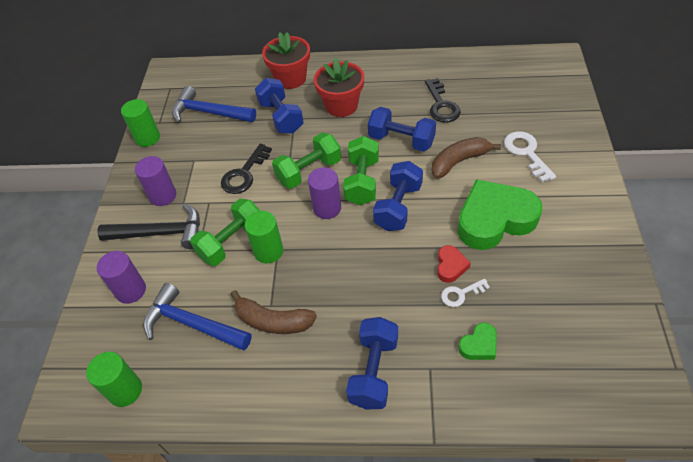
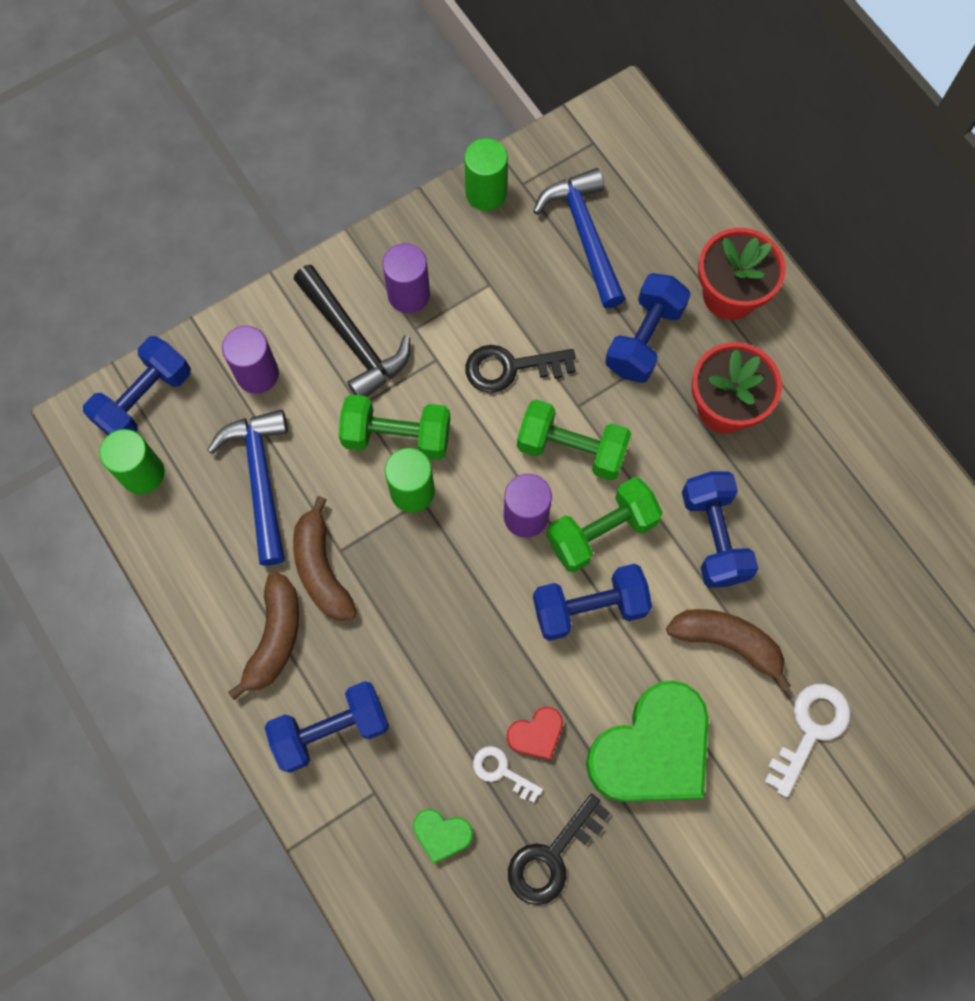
camera: 50 degrees right, 20 degrees up
(83, 362) = (144, 399): none -> blue dumbbell
(293, 371) = (275, 638): none -> brown banana
(441, 105) = (826, 550): black key -> black key (552, 856)
(494, 219) = (651, 750): green heart -> green heart turned 105 degrees clockwise

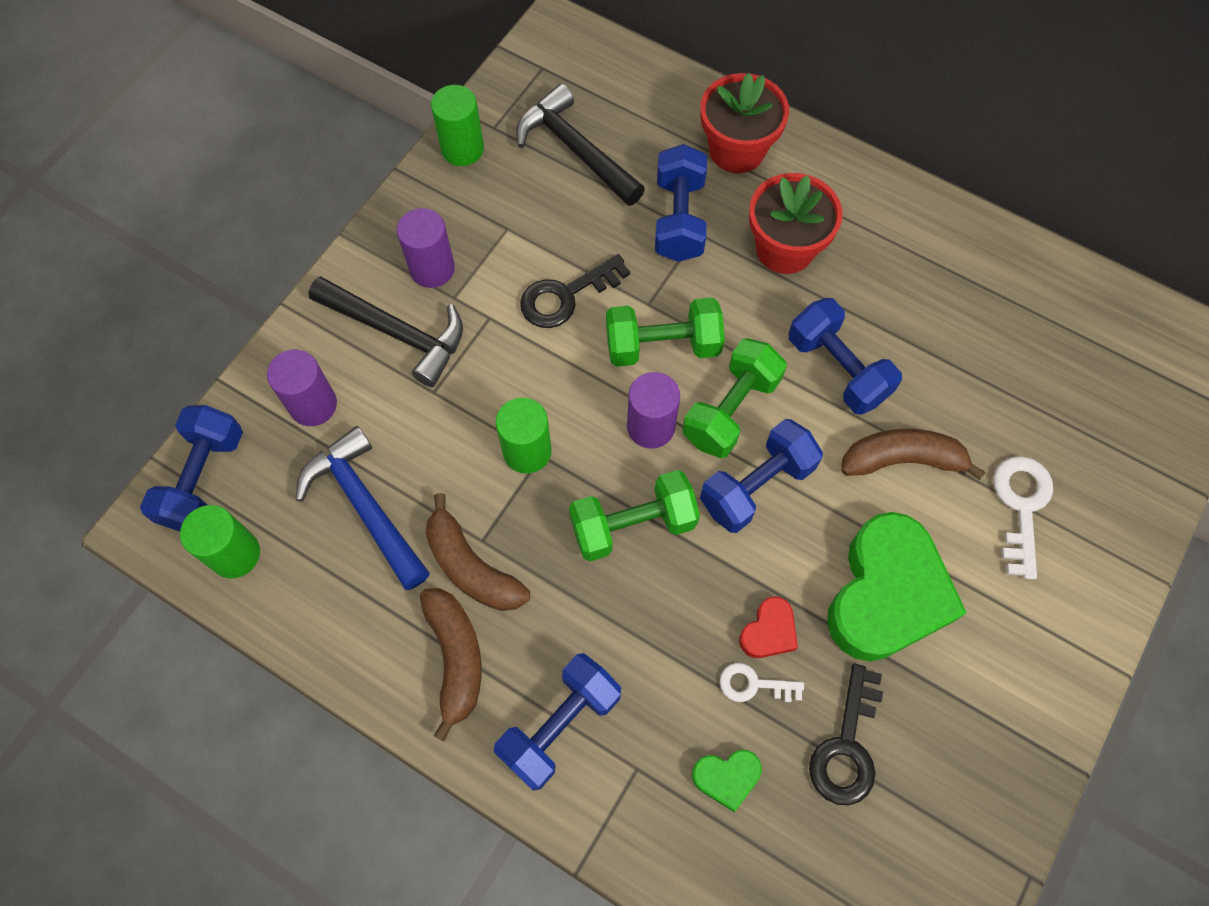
camera: 25 degrees left, 5 degrees down
(397, 436) = (486, 405): green dumbbell -> green dumbbell (633, 525)
(584, 235) = (576, 150): blue hammer -> black hammer

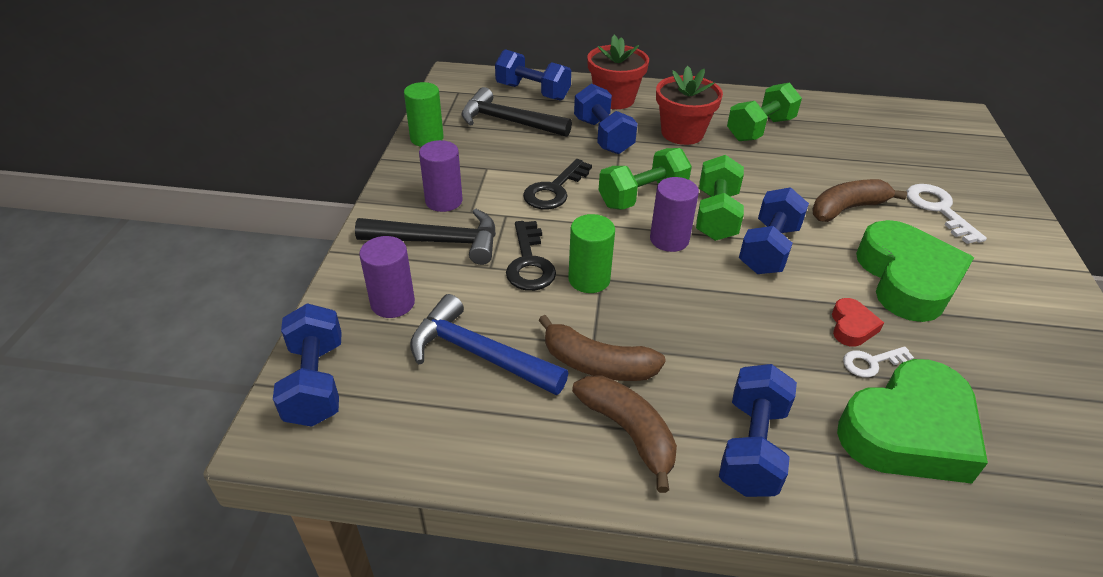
camera: 25 degrees left, 25 degrees down
(235, 554) = (375, 427): green cylinder -> none
(633, 525) = (702, 297): green dumbbell -> green dumbbell (760, 129)
(726, 777) = (908, 431): green heart -> green heart, size x2.29
(837, 368) = (765, 177): blue dumbbell -> blue dumbbell (533, 92)
(847, 745) = (969, 376): black key -> black key (529, 262)

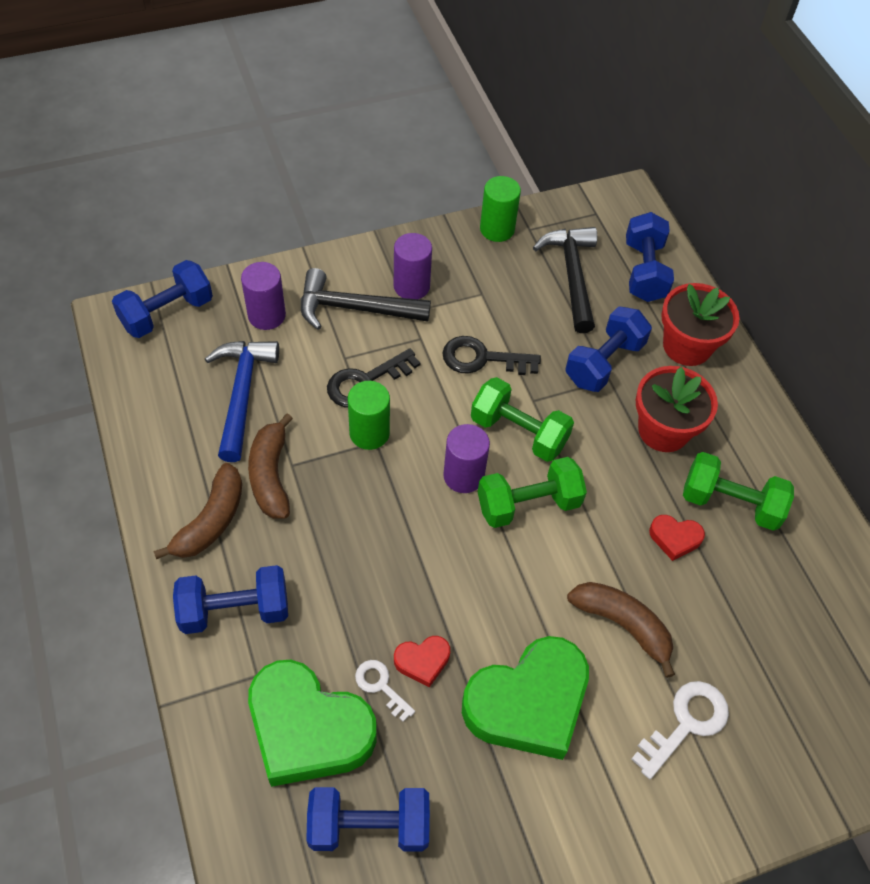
camera: 60 degrees right, 15 degrees up
(438, 242) = (355, 308): black hammer -> black hammer turned 120 degrees clockwise
(768, 249) = (501, 564): blue dumbbell -> blue dumbbell (369, 825)
(779, 161) = (674, 538): none -> red heart

